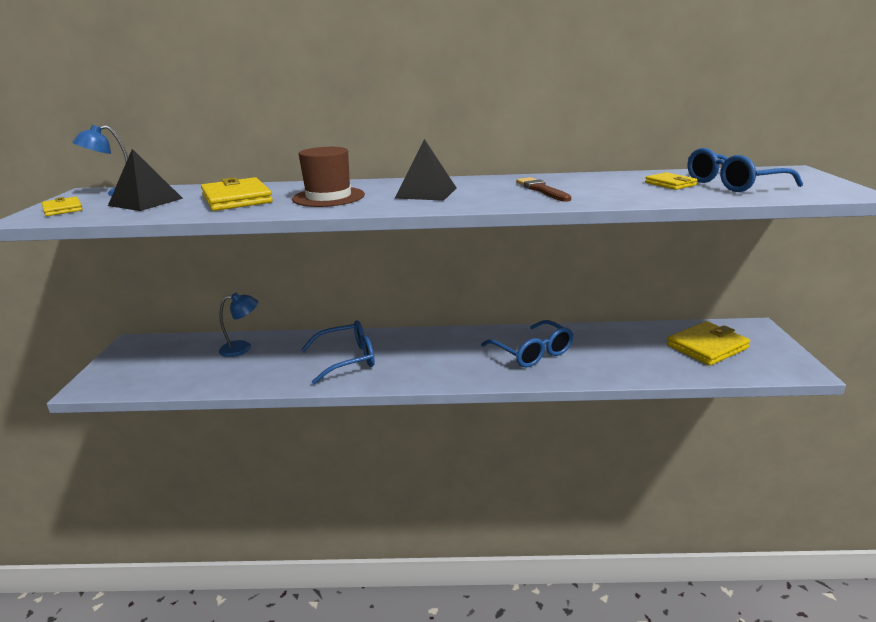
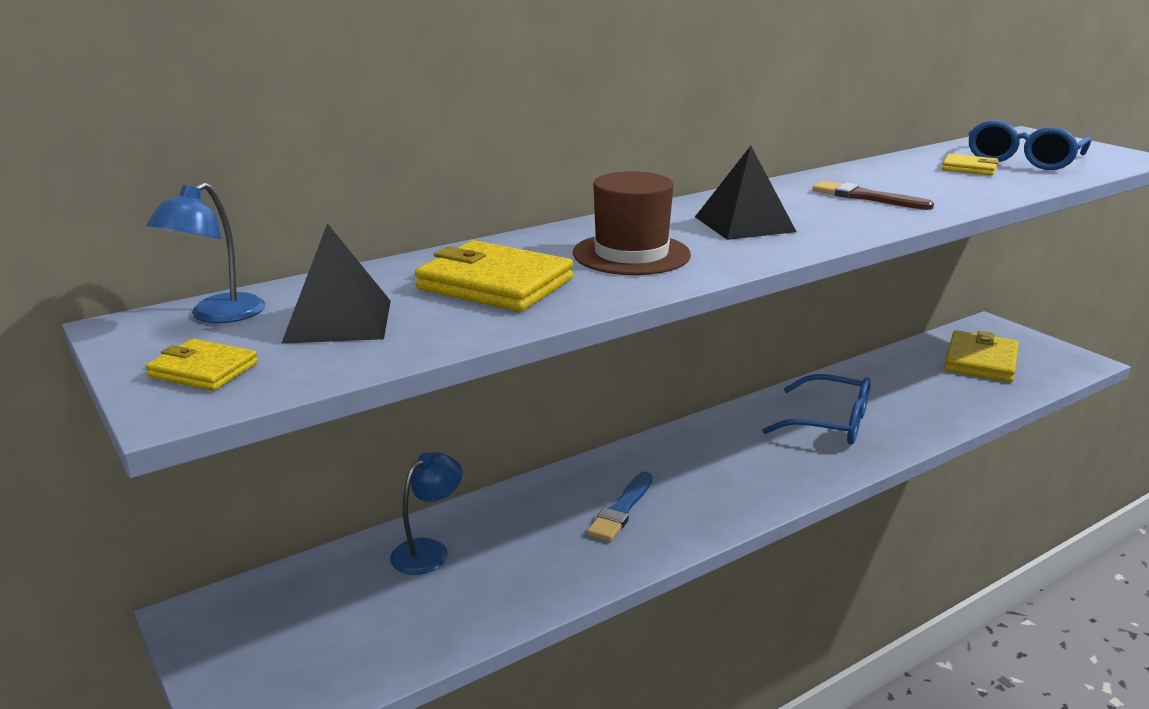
camera: 35 degrees left, 0 degrees up
(347, 359) = (621, 510): blue glasses -> blue brush

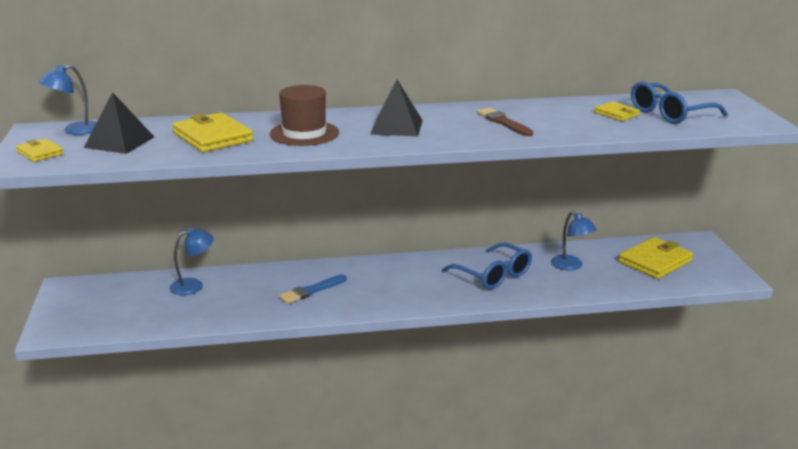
camera: 25 degrees right, 0 degrees up
(901, 388) = (571, 266): none -> blue lamp

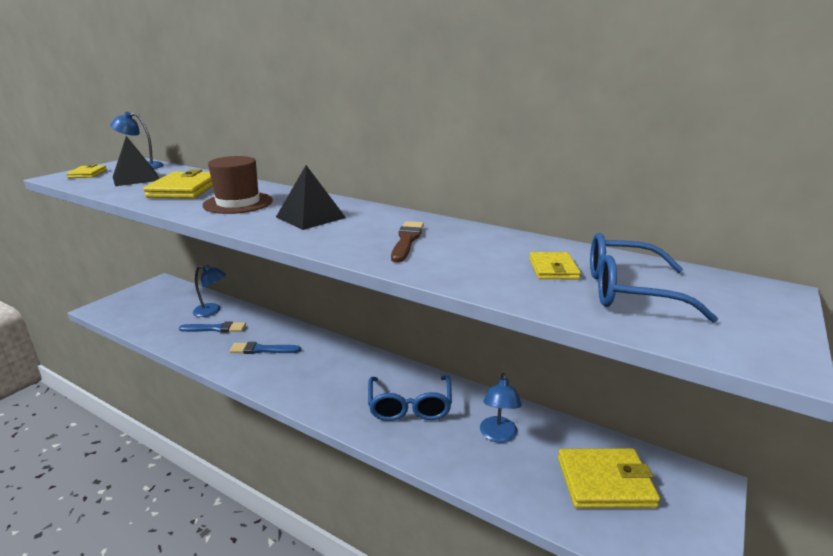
camera: 40 degrees right, 0 degrees up
(231, 295) = (215, 328): none -> blue brush

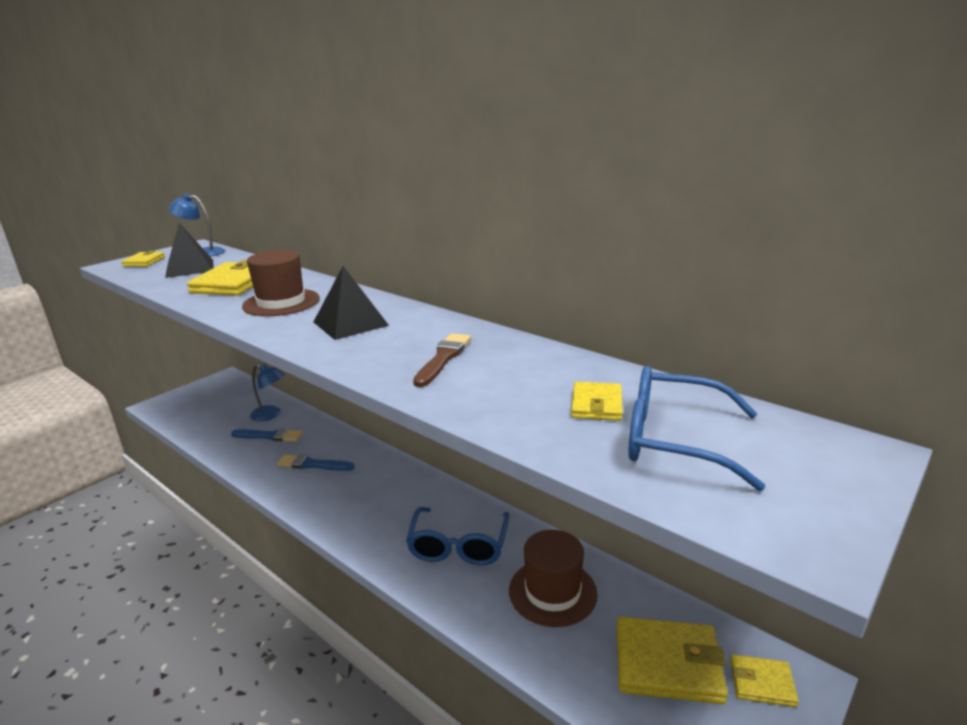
camera: 10 degrees right, 0 degrees up
(498, 435) = (552, 592): blue lamp -> brown hat
(680, 488) = (762, 683): none -> yellow wallet

